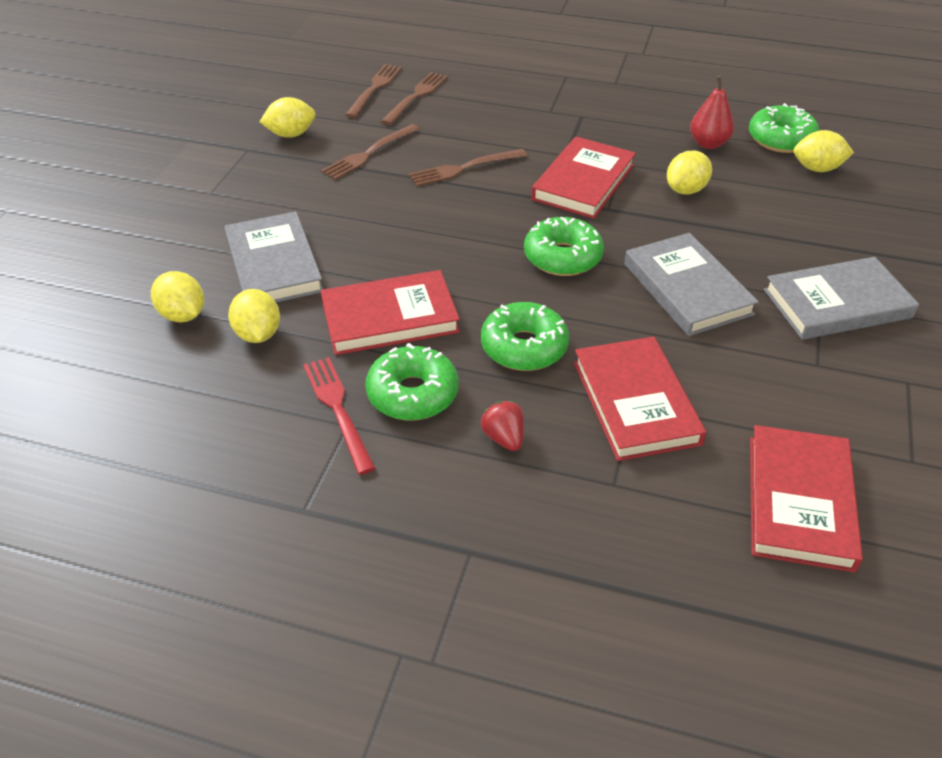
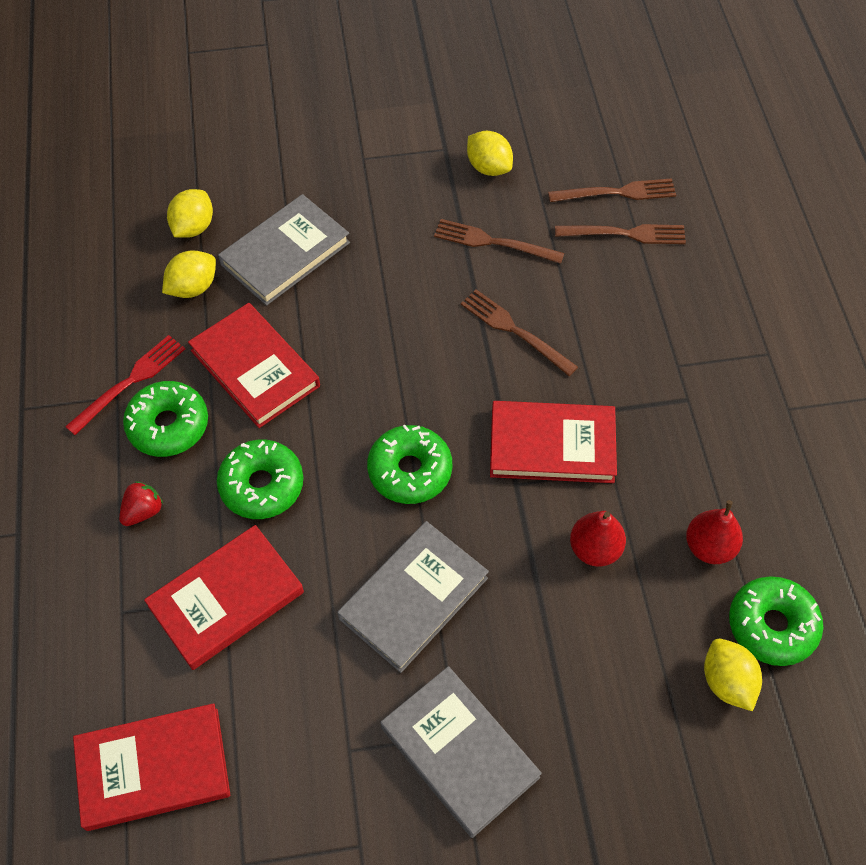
camera: 65 degrees right, 15 degrees up
(686, 190) = (594, 549): yellow lemon -> red pear

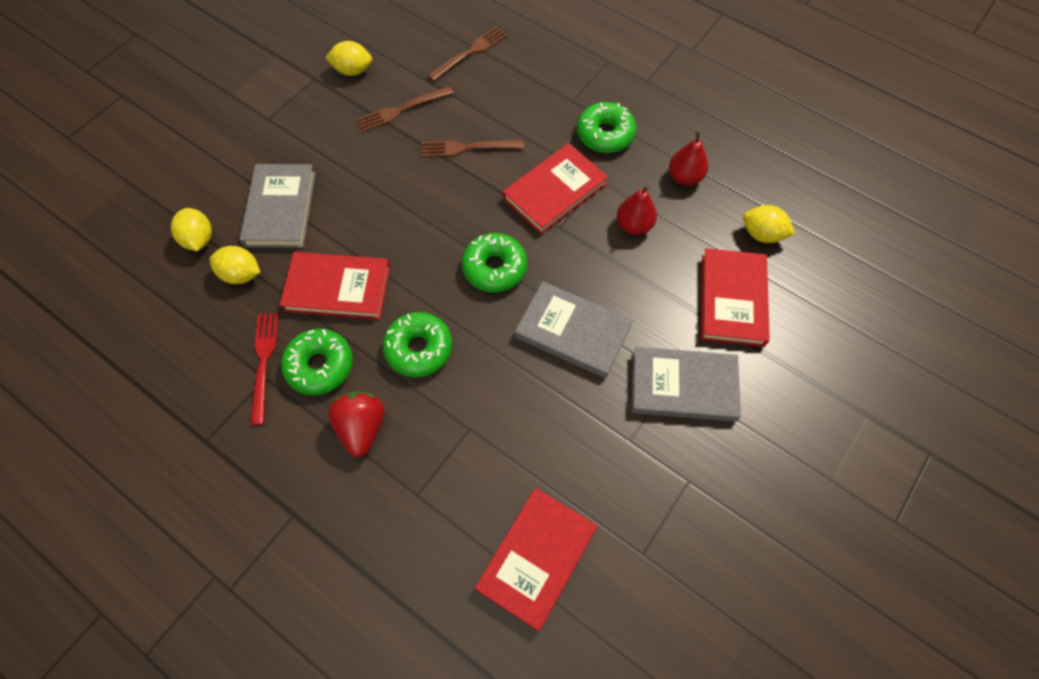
camera: 45 degrees left, 5 degrees up
(143, 511) = (362, 427): red strawberry -> red strawberry, size x1.64
(193, 287) = (241, 274): yellow lemon -> yellow lemon turned 75 degrees counterclockwise
(226, 599) = (471, 428): red book -> red book (732, 299)
(413, 598) = (572, 332): grey book -> grey book turned 60 degrees counterclockwise
(618, 192) = (442, 33): brown fork -> none
(772, 625) = (752, 190): green donut -> green donut (605, 134)

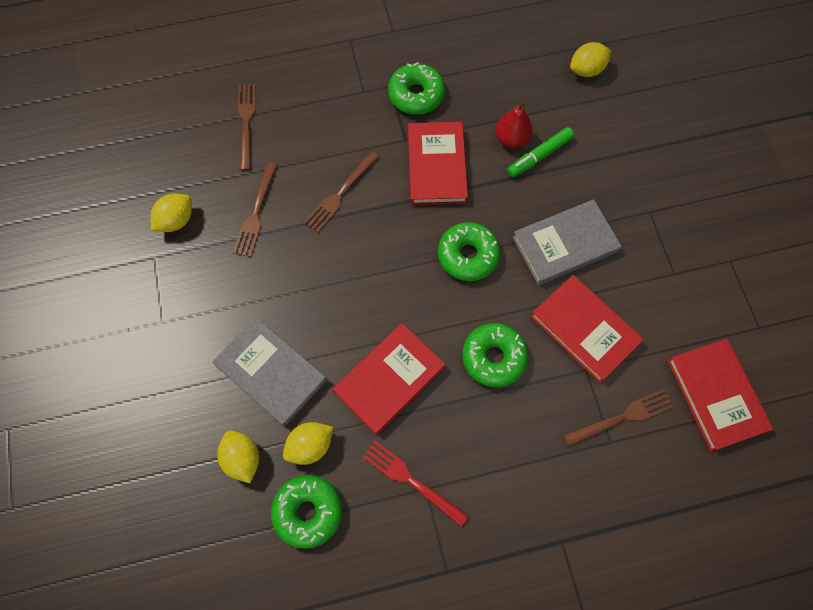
camera: 50 degrees left, 5 degrees up
(199, 239) = (242, 458): yellow lemon -> yellow lemon turned 45 degrees clockwise
(320, 365) = (449, 439): green donut -> green donut (308, 511)
(362, 427) = (528, 443): red strawberry -> none
(448, 488) = (623, 417): none -> brown fork
(638, 256) = (539, 156): none -> green marker
(683, 386) = (661, 209): grey book -> none
(684, 177) = (500, 76): red pear -> none
(732, 299) = (621, 128): red book -> red book (584, 329)

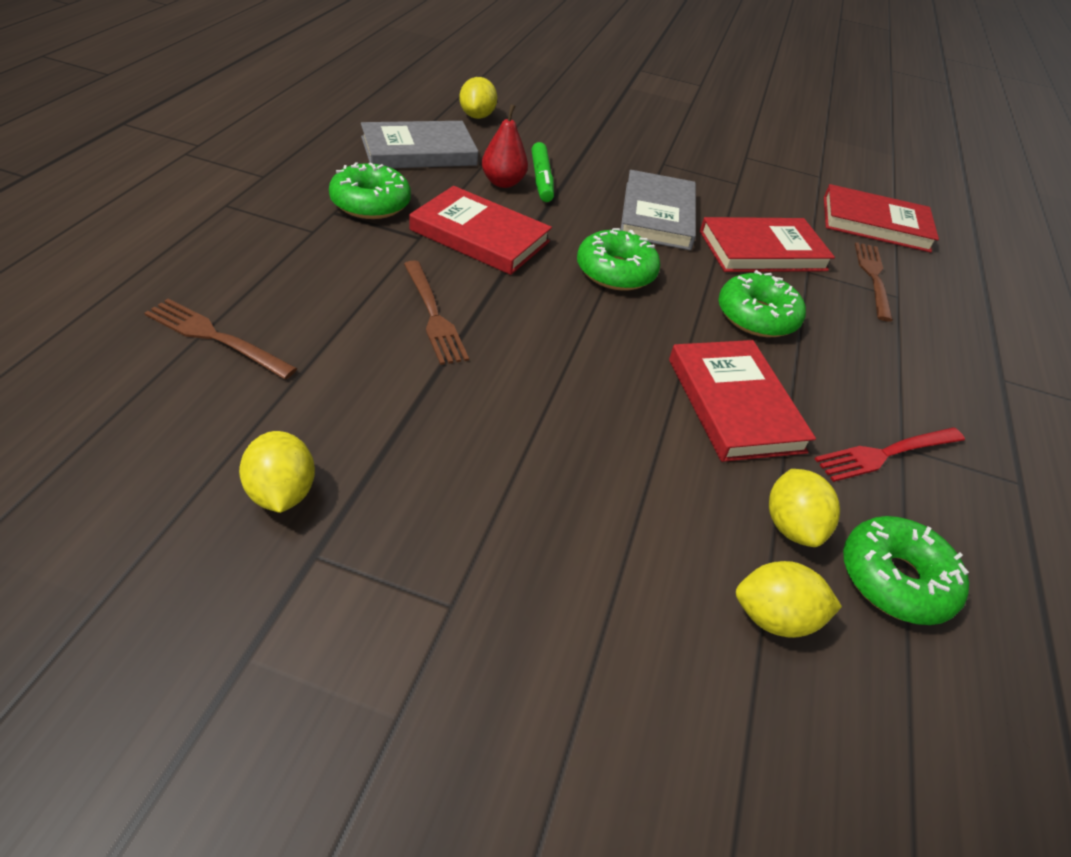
camera: 65 degrees left, 25 degrees down
(256, 213) = (374, 401): brown fork -> none
(271, 372) = (648, 512): grey book -> grey book (418, 151)

